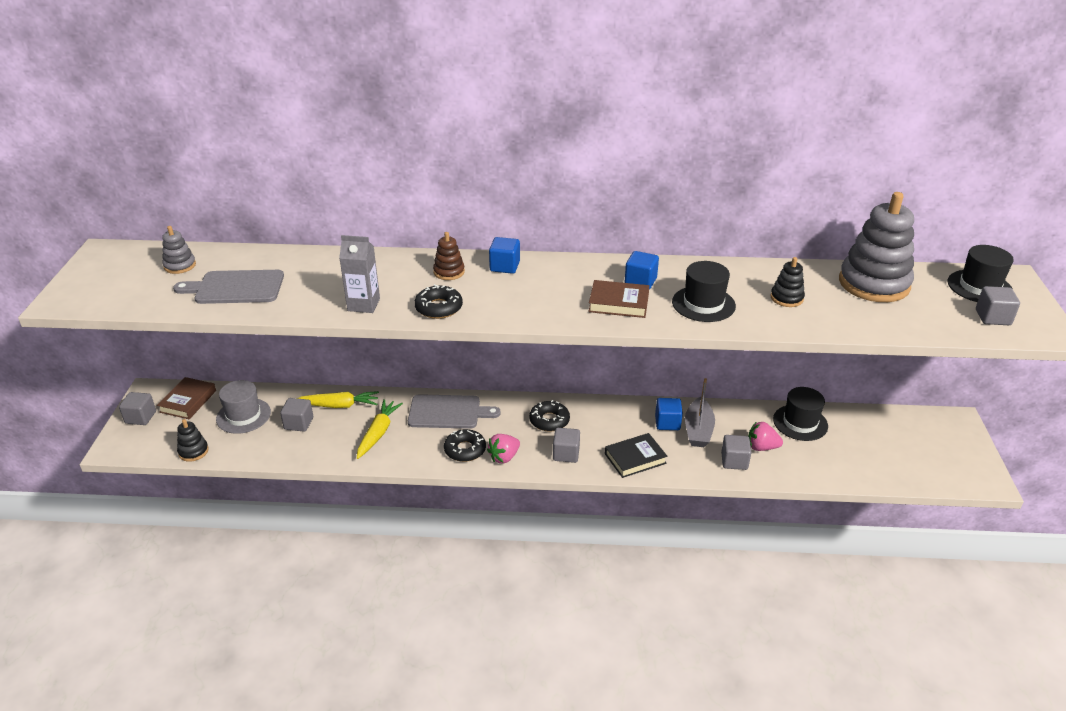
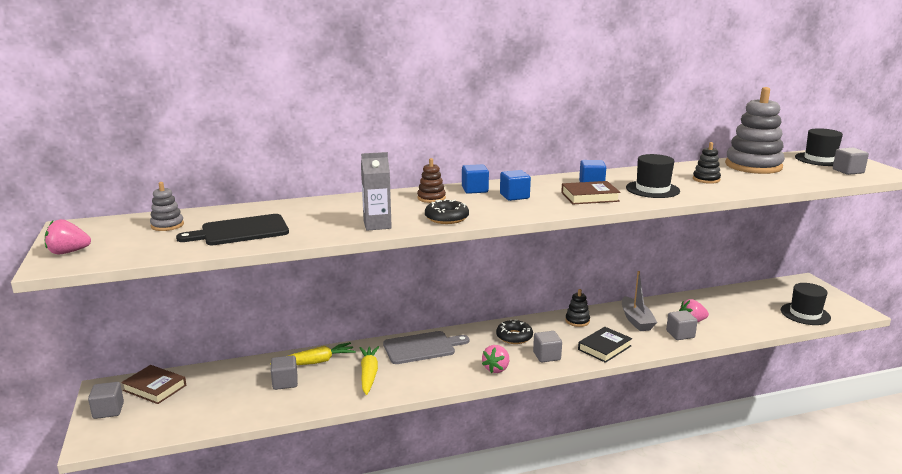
camera: 20 degrees left, 15 degrees down
(80, 287) = (68, 252): none -> pink strawberry
(188, 401) = (155, 388): brown book -> brown book turned 60 degrees counterclockwise
(193, 451) = (187, 426): black stacking toy -> black stacking toy (577, 321)
(235, 288) = (240, 231): grey cutting board -> black cutting board
(243, 416) = (223, 387): grey hat -> none
(465, 450) = (458, 370): black donut -> none
(667, 423) = (609, 320): blue cube -> blue cube (514, 196)
(800, 423) = (704, 302): black hat -> black hat (805, 314)

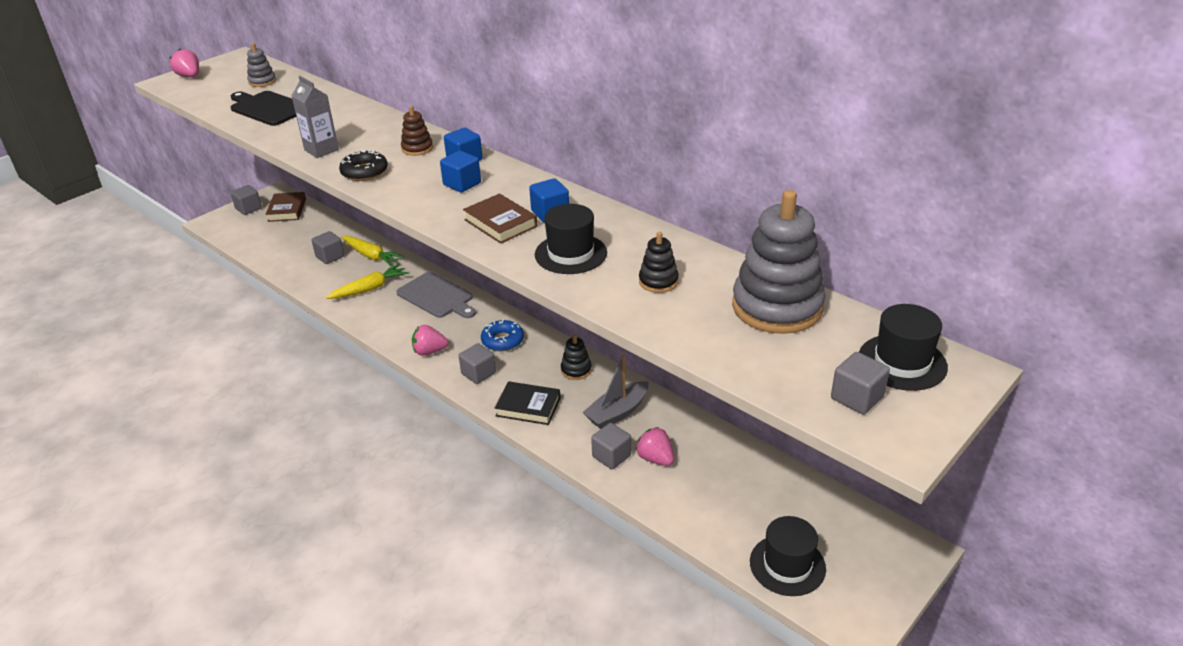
camera: 60 degrees right, 15 degrees up
(514, 337) = (502, 340): black donut -> blue donut

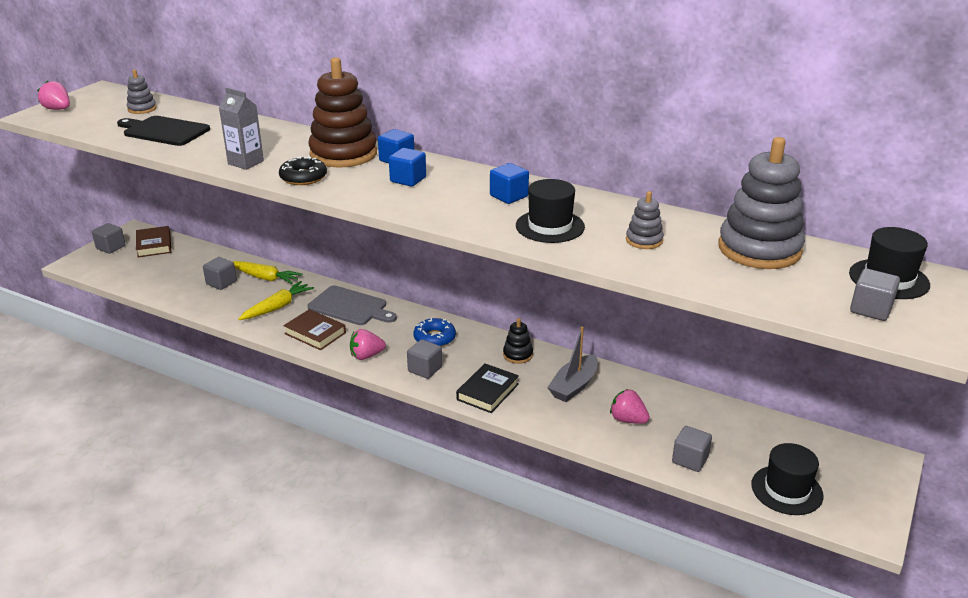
camera: 15 degrees left, 5 degrees down
(417, 148) = (343, 154): brown stacking toy -> brown stacking toy, size x2.17
(500, 223) = (467, 208): brown book -> brown book (315, 333)
(528, 407) = (487, 392): black book -> black book turned 60 degrees counterclockwise
(611, 456) = (587, 423): grey cube -> grey cube (690, 460)
(658, 281) = (644, 240): black stacking toy -> grey stacking toy

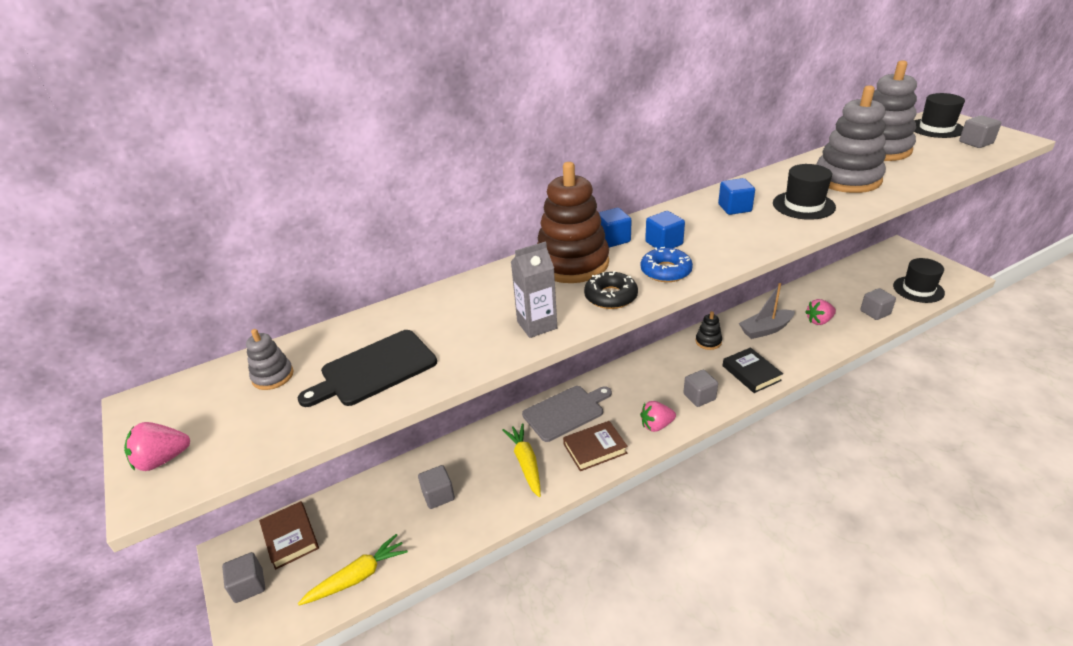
camera: 55 degrees left, 5 degrees up
(154, 245) = (290, 537): brown book -> brown book turned 45 degrees clockwise
(264, 278) = (459, 457): yellow carrot -> yellow carrot (357, 577)
(366, 356) = (656, 425): pink strawberry -> pink strawberry turned 60 degrees clockwise
(434, 338) = (655, 376): blue donut -> blue donut (665, 271)
(574, 386) = (765, 329): grey boat -> grey boat turned 90 degrees clockwise
(644, 240) = (847, 179): grey stacking toy -> grey stacking toy, size x2.17

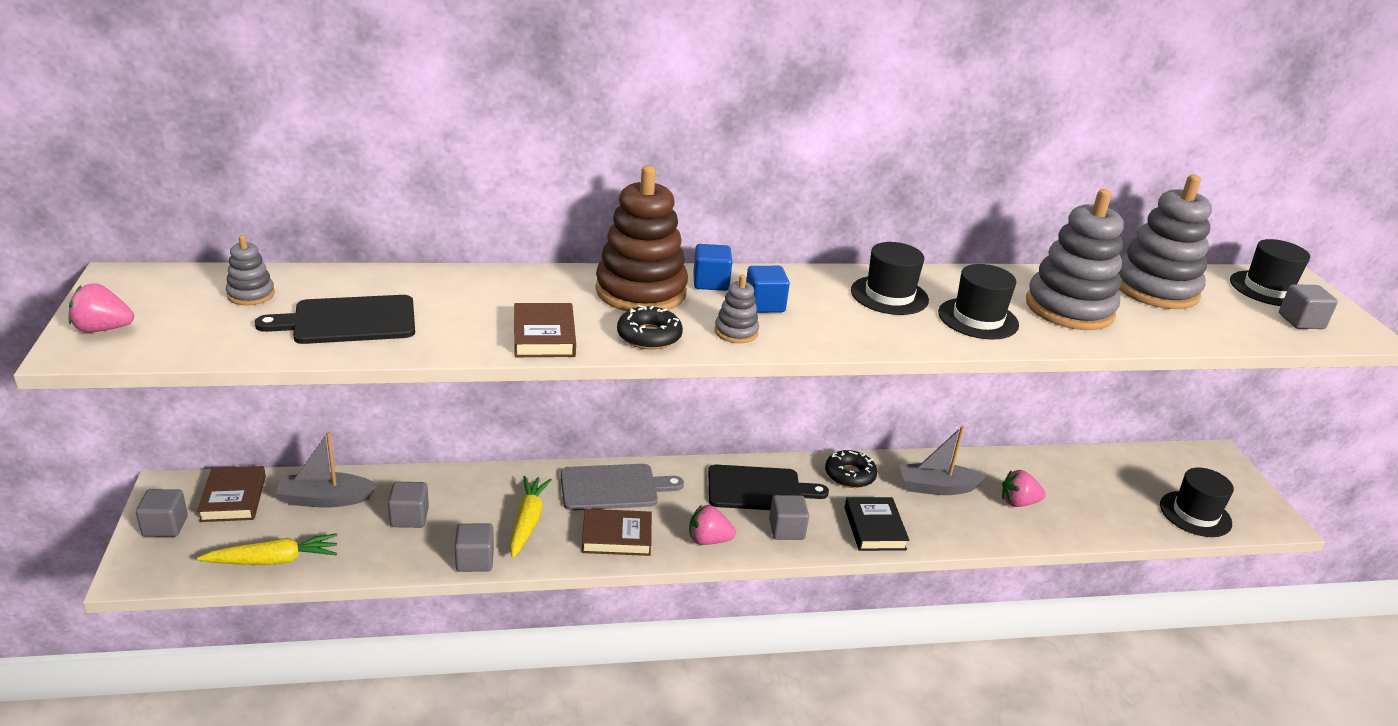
camera: 15 degrees right, 5 degrees down
(364, 507) = (325, 499): none -> grey boat
(537, 325) = (544, 336): grey carton -> brown book
(660, 374) = (759, 489): none -> black cutting board
(665, 271) = (736, 332): blue donut -> grey stacking toy
(708, 342) = (849, 475): black stacking toy -> black donut
(734, 208) = (889, 295): blue cube -> black hat
(875, 312) = (1106, 519): grey cube -> grey cube (475, 560)

